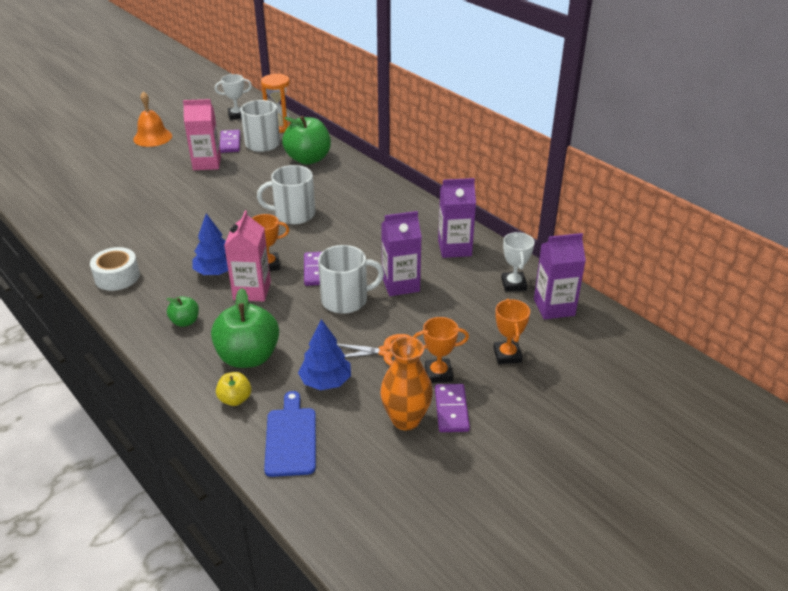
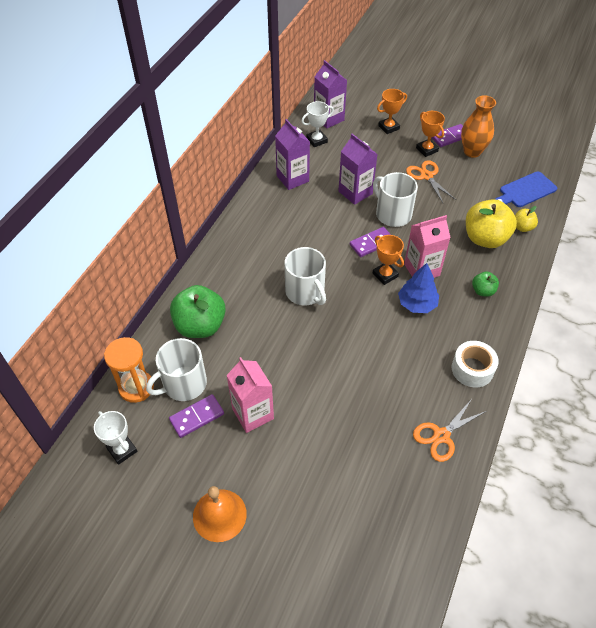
camera: 115 degrees left, 15 degrees up
(87, 237) = (441, 435): none -> orange scissors
(248, 357) = (485, 238): green apple -> yellow apple
(325, 381) = (473, 194): blue tree -> none

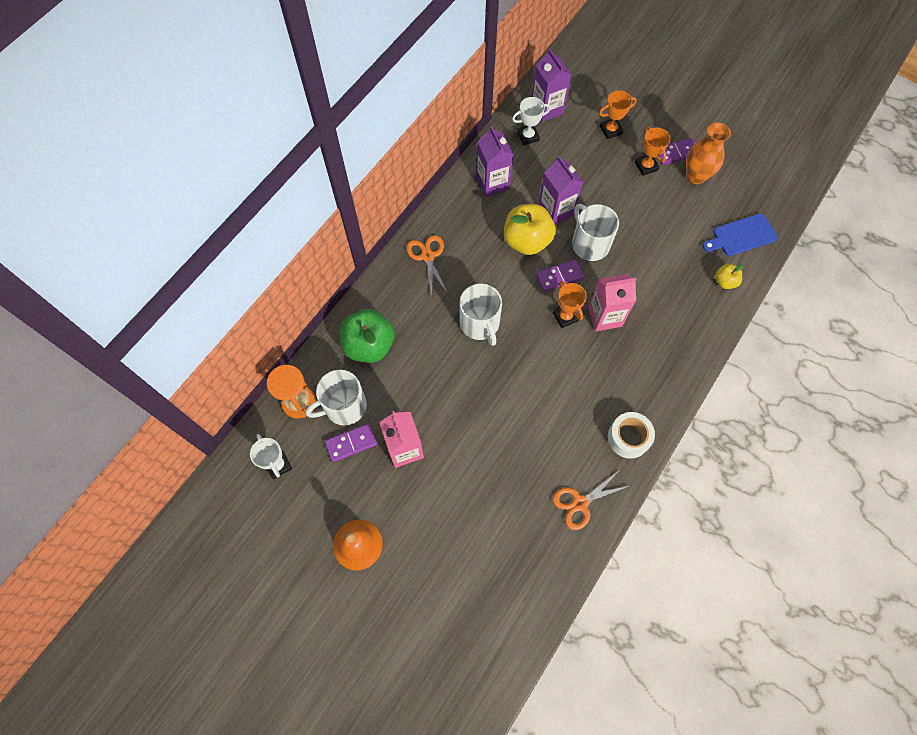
camera: 10 degrees right, 15 degrees up
(417, 304) = (590, 355): blue tree -> none
(426, 176) = (637, 201): orange scissors -> orange scissors (427, 256)
(483, 291) = (662, 351): green apple -> none
(485, 238) = (681, 289): yellow apple -> yellow apple (527, 241)

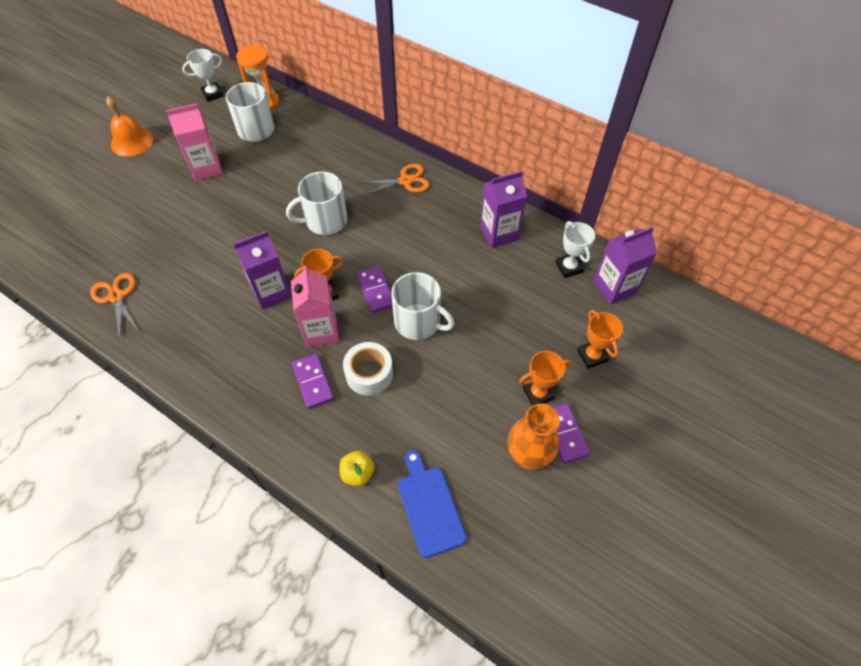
camera: 90 degrees right, 10 degrees down
(351, 443) = (221, 135): purple domino -> purple domino (313, 382)
(369, 345) = (312, 142): green apple -> none
(527, 241) = (423, 262): yellow apple -> none
(556, 211) = (464, 290): purple carton -> purple carton (271, 292)
(589, 244) = (418, 322): white mug -> white mug turned 60 degrees clockwise
(628, 438) = (173, 344): white tape -> white tape (369, 374)

